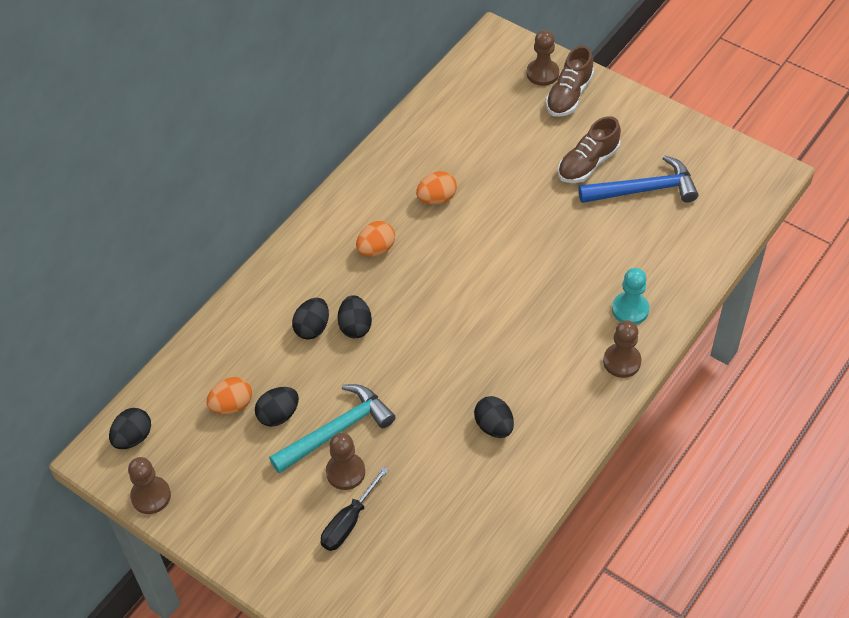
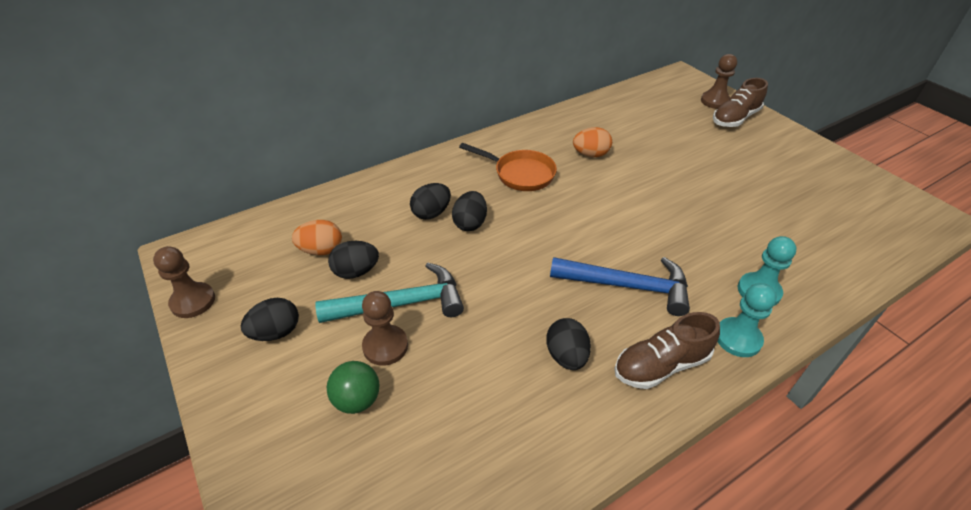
camera: 20 degrees right, 10 degrees down
(133, 437) = (220, 248): black egg -> black egg (276, 332)
(349, 522) = (357, 400): black screwdriver -> green ball
(376, 249) = (520, 174): orange egg -> orange pan
(588, 163) = (741, 165): brown shoe -> brown shoe (661, 365)
(622, 361) = (738, 338): brown pawn -> turquoise pawn
(644, 190) = (794, 197): blue hammer -> blue hammer (627, 286)

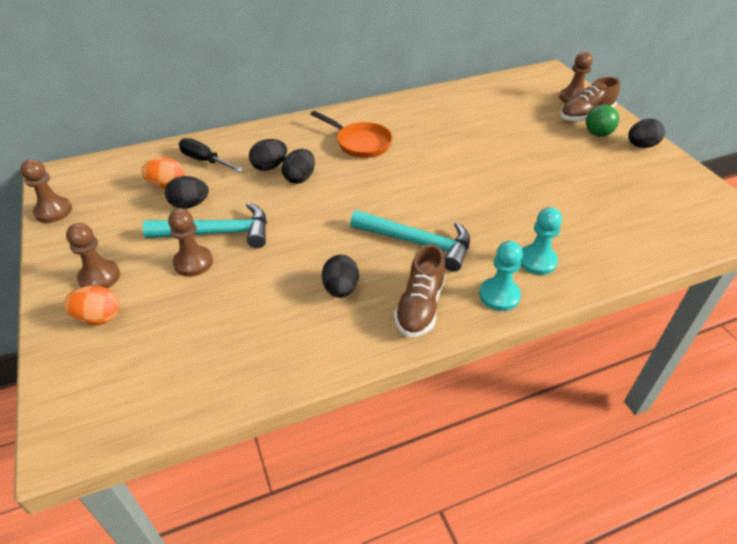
camera: 10 degrees right, 0 degrees up
(276, 332) = (110, 241): black egg -> black egg (641, 146)
(278, 382) = (99, 277): none -> brown pawn
(355, 214) = (205, 161): none -> black screwdriver
(357, 400) = (157, 298): green ball -> green ball (597, 134)
(590, 154) = (431, 133): orange egg -> orange egg (98, 318)
(627, 286) = (417, 243): blue hammer -> turquoise hammer
(661, 365) = (420, 307): brown shoe -> brown shoe turned 60 degrees counterclockwise

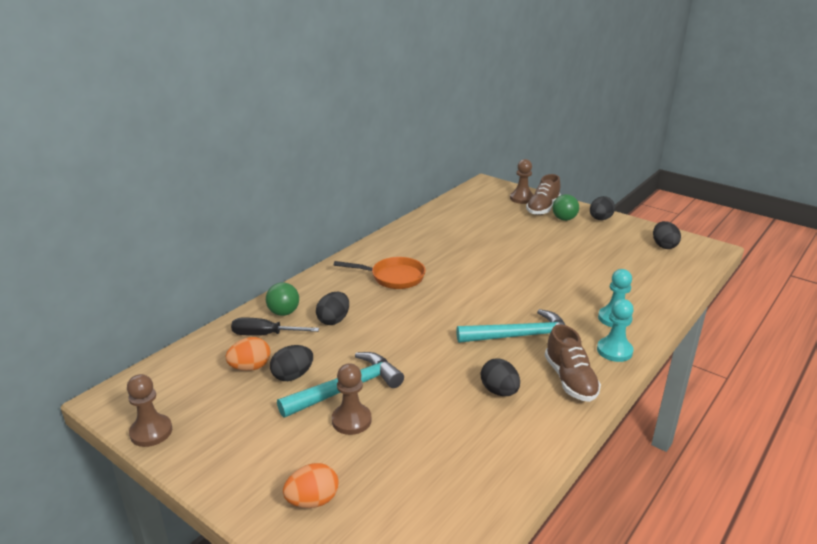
camera: 30 degrees left, 15 degrees down
(99, 277) = (273, 468): brown pawn -> none
(238, 146) = (284, 312): none -> green ball
(300, 178) = (371, 320): black egg -> black egg (664, 246)

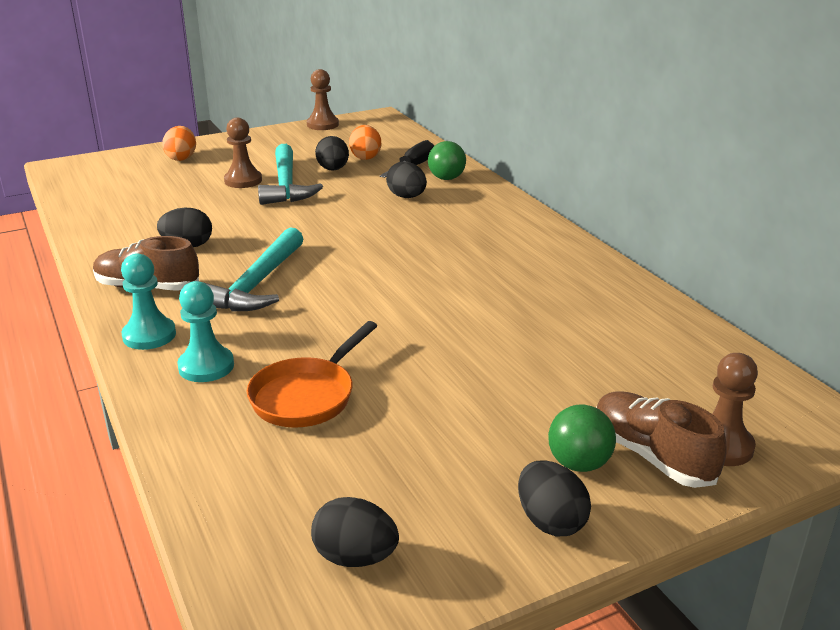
camera: 115 degrees right, 0 degrees up
(393, 277) = (473, 243): orange pan -> orange pan (307, 396)

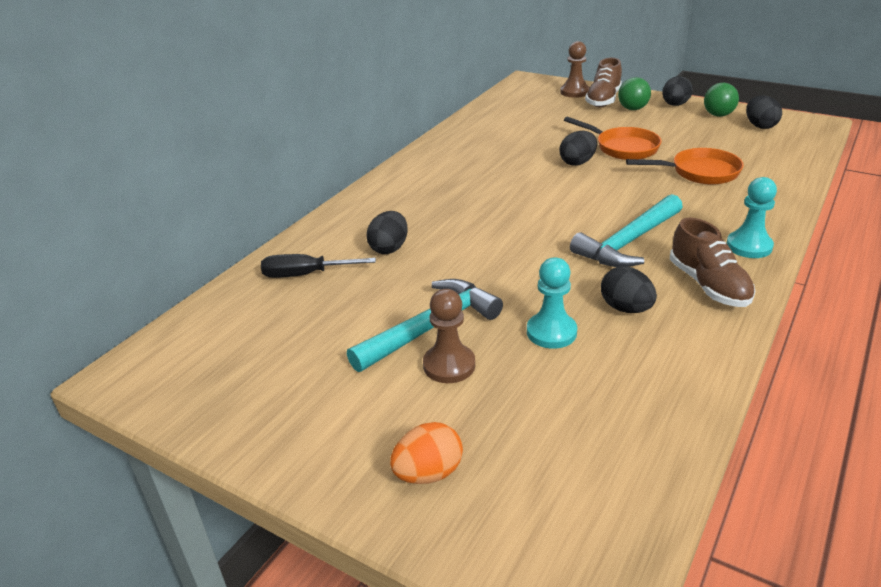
camera: 120 degrees left, 5 degrees up
(206, 366) = (734, 210): turquoise pawn -> turquoise pawn (551, 332)
(256, 284) = (628, 242): turquoise hammer -> turquoise hammer turned 150 degrees clockwise
(322, 125) = (184, 411): brown pawn -> none
(333, 169) = (356, 319): black egg -> black egg (577, 162)
(365, 157) = (297, 316): orange egg -> none
(446, 178) = (322, 246): green ball -> green ball (718, 115)
(447, 379) = (622, 147): none -> orange pan

